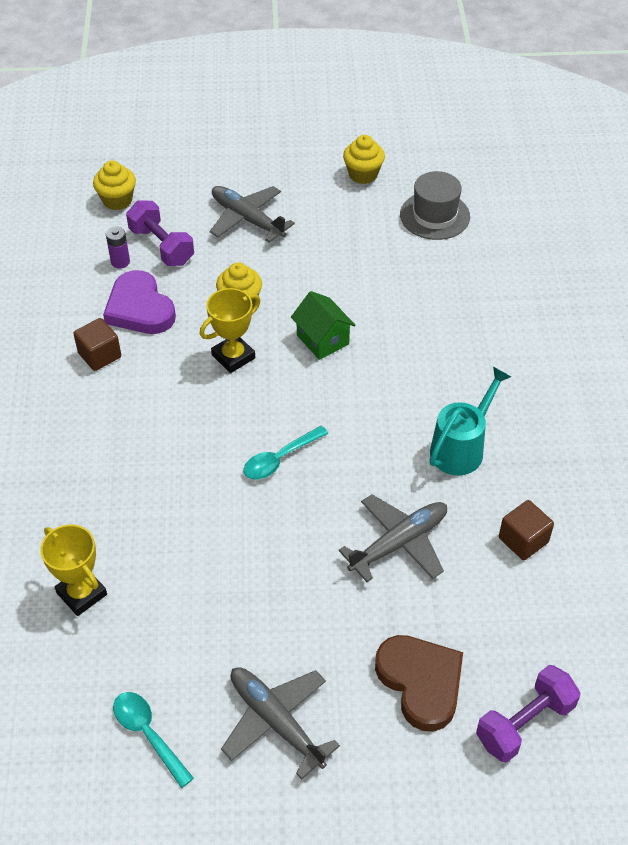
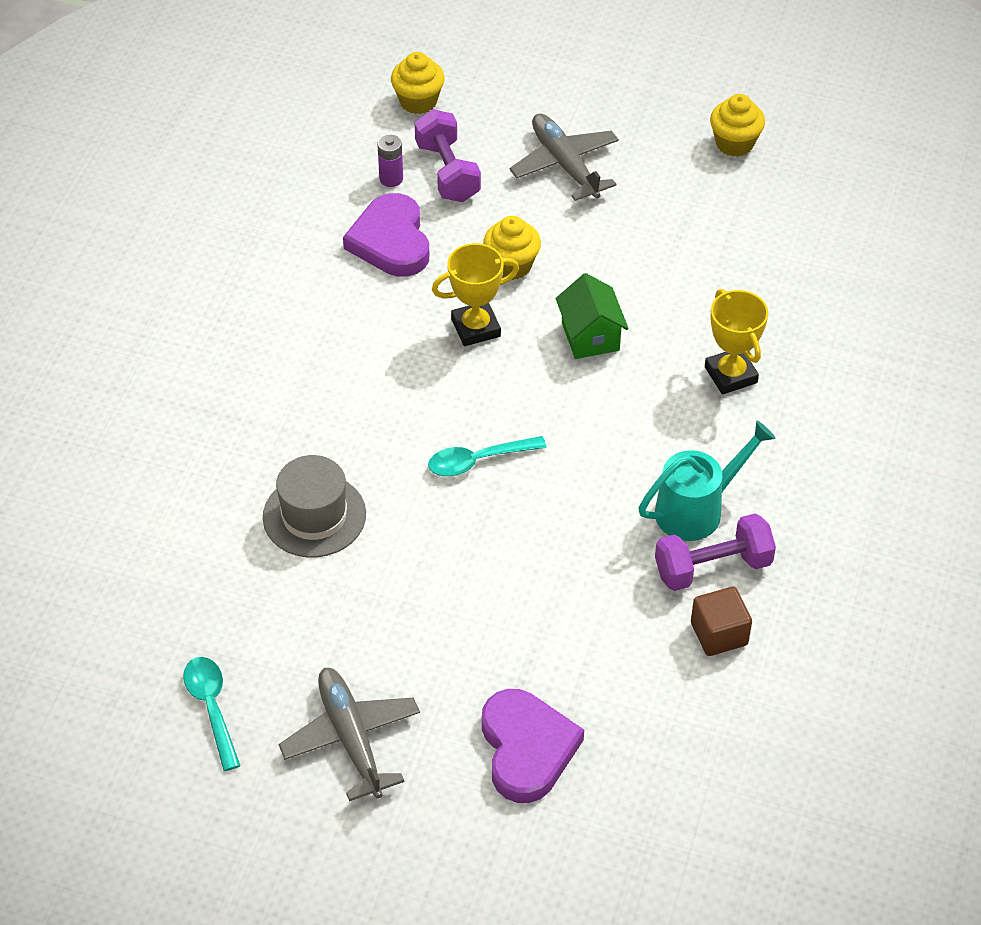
camera: 20 degrees right, 0 degrees up
(81, 593) = (199, 543): yellow trophy -> yellow trophy (730, 375)
(100, 355) = (323, 284): brown cube -> none
(398, 543) = (571, 594): grey plane -> none
(421, 682) = (527, 749): brown heart -> purple heart
(434, 215) = (801, 219): grey hat -> grey hat (314, 516)
(524, 723) = (622, 827): purple dumbbell -> purple dumbbell (712, 567)

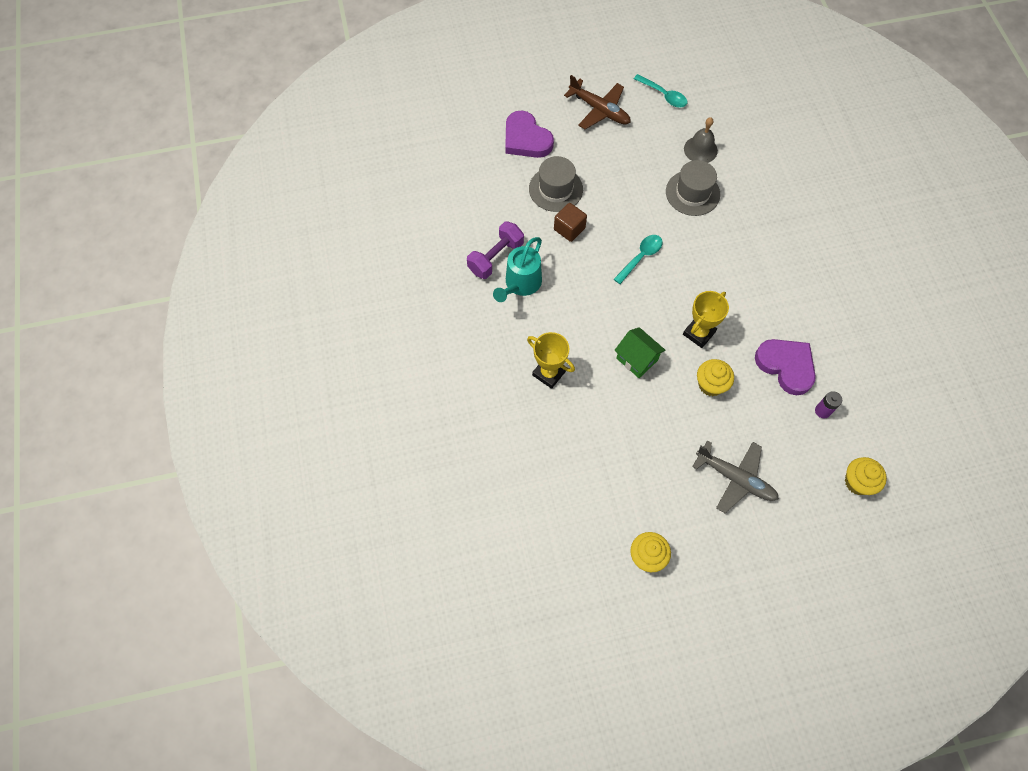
camera: 150 degrees right, 15 degrees up
(237, 578) = (700, 149): none -> grey bell
(351, 739) = (599, 110): grey plane -> brown plane
(447, 172) = (796, 434): purple dumbbell -> none
(537, 631) = (555, 189): none -> grey hat
(719, 634) = (474, 226): brown cube -> brown cube (569, 229)

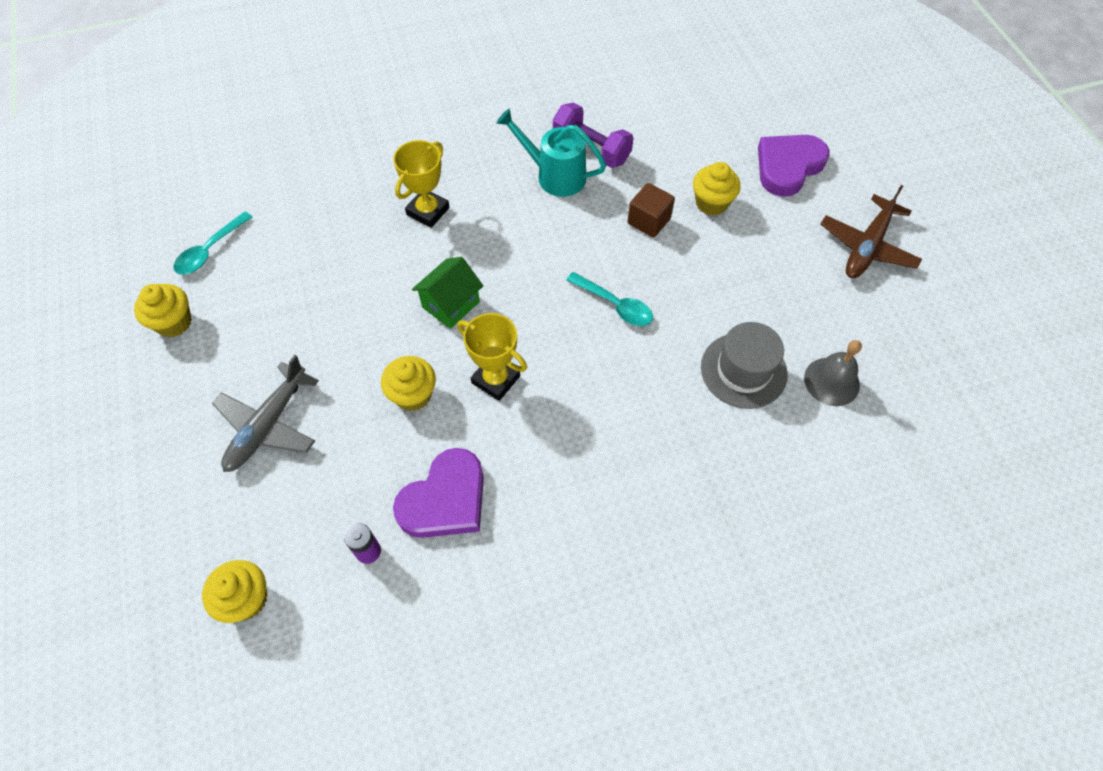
camera: 85 degrees right, 5 degrees down
(555, 189) = (711, 203): grey hat -> yellow cupcake
(663, 95) = (926, 328): turquoise spoon -> turquoise spoon (210, 250)

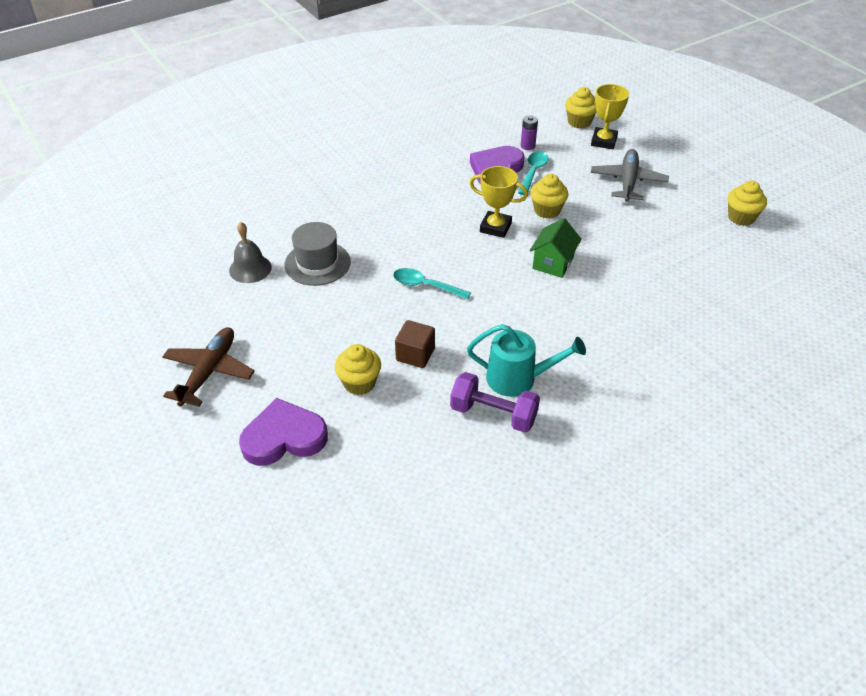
camera: 165 degrees right, 15 degrees down
(210, 250) = (763, 262): turquoise spoon -> turquoise spoon (533, 172)
(428, 211) = (615, 324): yellow trophy -> yellow trophy (603, 141)
(788, 166) = (284, 437): purple heart -> purple heart turned 135 degrees counterclockwise

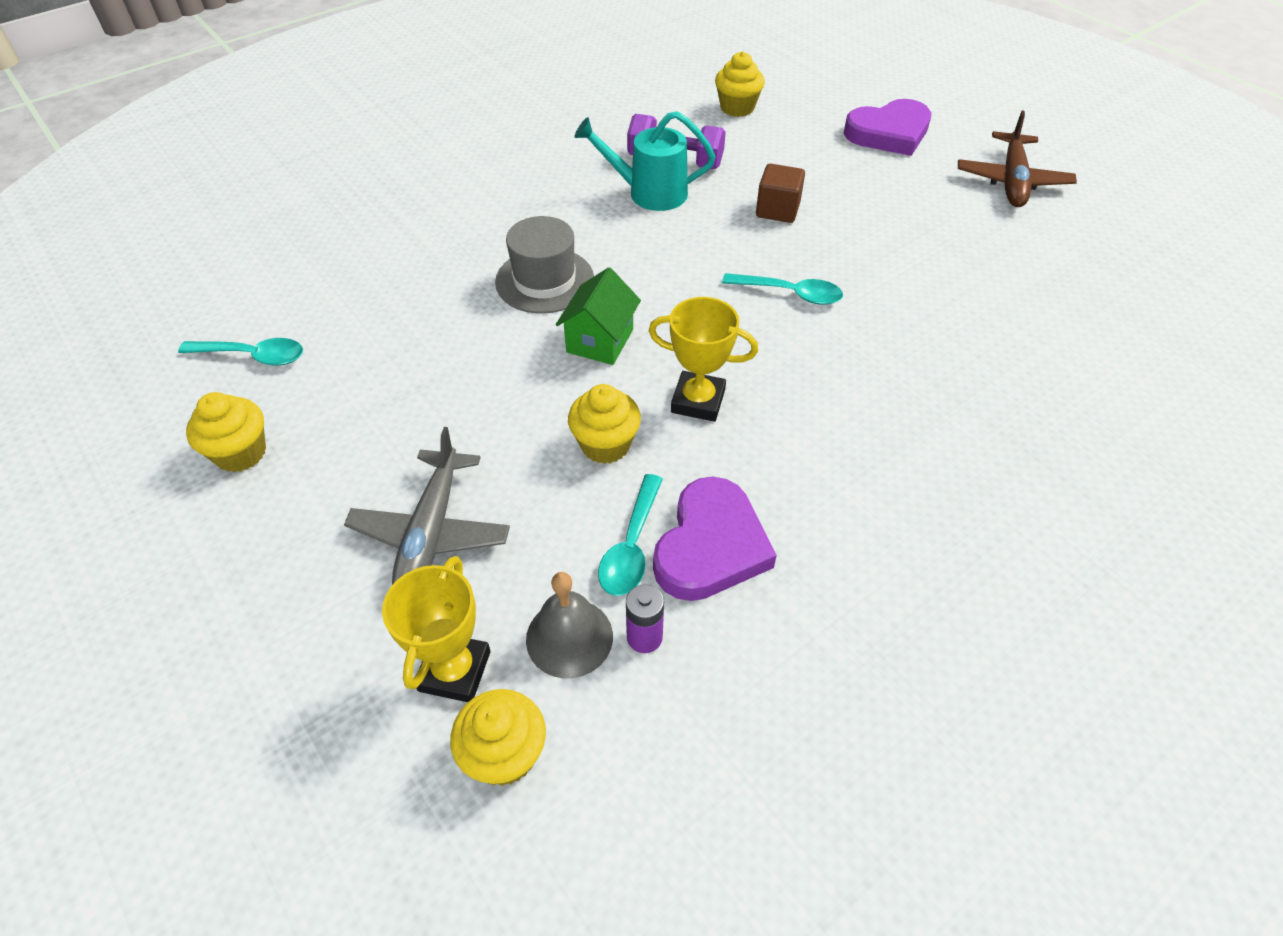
camera: 175 degrees right, 5 degrees up
(250, 268) = (1061, 303): grey bell -> grey bell (569, 637)
(317, 263) = (966, 318): grey hat -> grey hat (544, 280)
(359, 383) = (833, 180): yellow cupcake -> yellow cupcake (737, 108)
(768, 266) = (253, 356): none -> turquoise spoon

